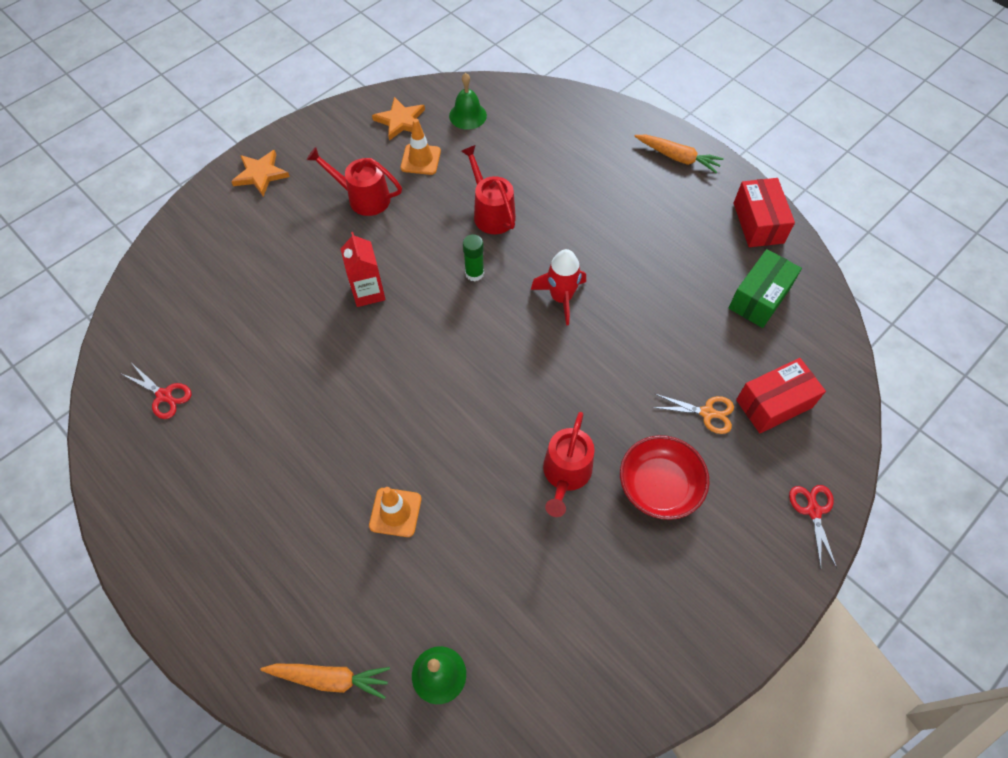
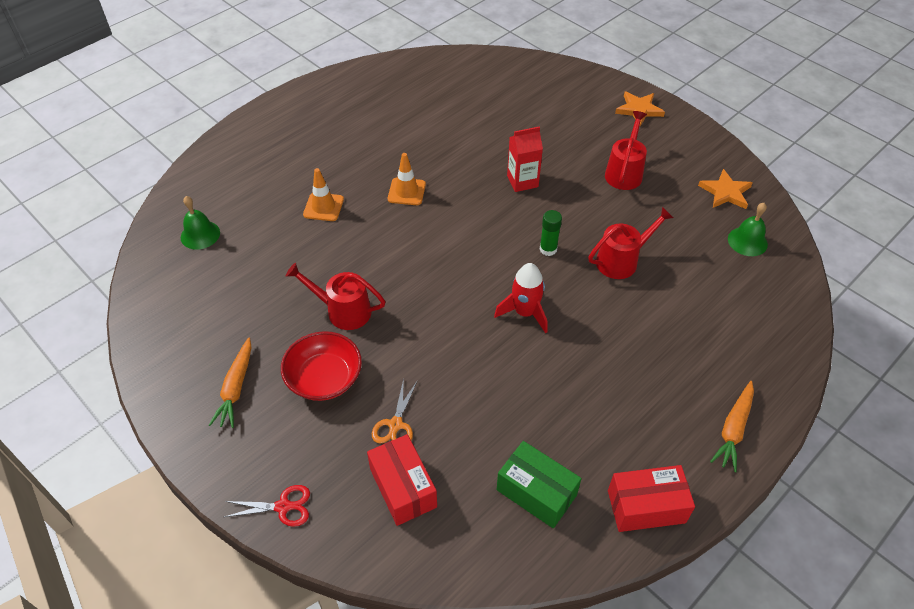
camera: 90 degrees right, 10 degrees down
(164, 395) = (427, 84): red scissors -> none
(330, 678) = (211, 181): orange carrot -> orange carrot (236, 388)
(420, 159) = (679, 208): orange traffic cone -> orange traffic cone (406, 192)

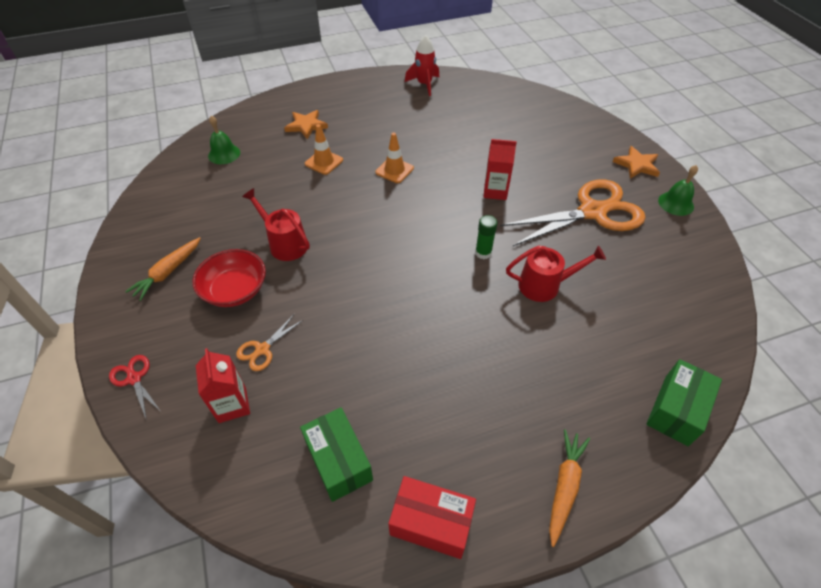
camera: 25 degrees right, 0 degrees up
(283, 506) = (134, 379): red scissors -> red scissors turned 150 degrees counterclockwise
(403, 488) = (232, 405): red box -> red carton
(525, 312) = (429, 298): red rocket -> red rocket (424, 84)
(624, 172) = (592, 212): red watering can -> orange scissors
(725, 192) = (683, 259): orange star -> orange star (306, 126)
(733, 430) = (564, 486): orange carrot -> orange carrot turned 150 degrees clockwise
(747, 241) = (681, 310): green bell -> green bell (676, 203)
(785, 330) = (676, 410): none -> green box

